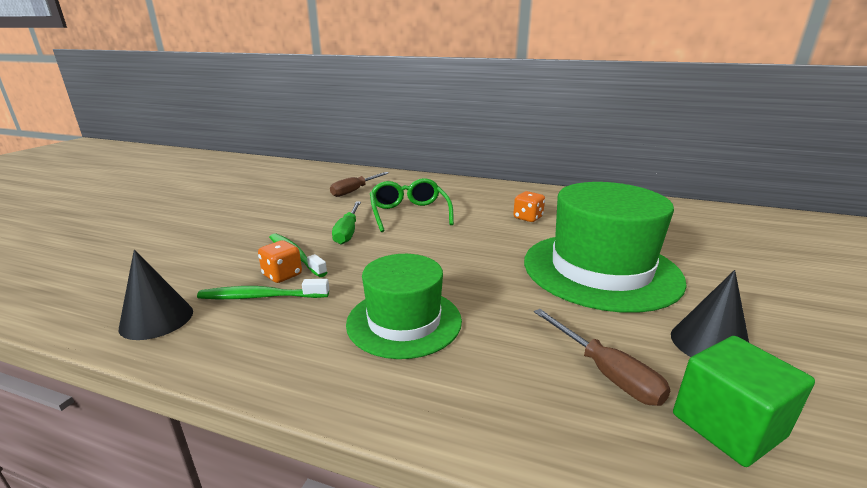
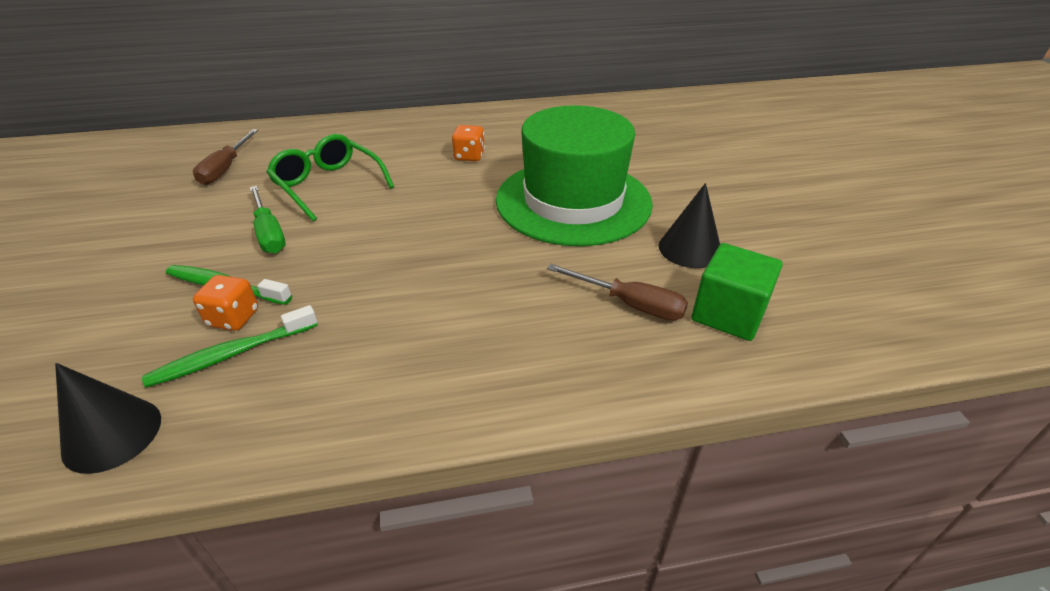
camera: 30 degrees left, 15 degrees up
(404, 321) = (425, 322): green hat -> none

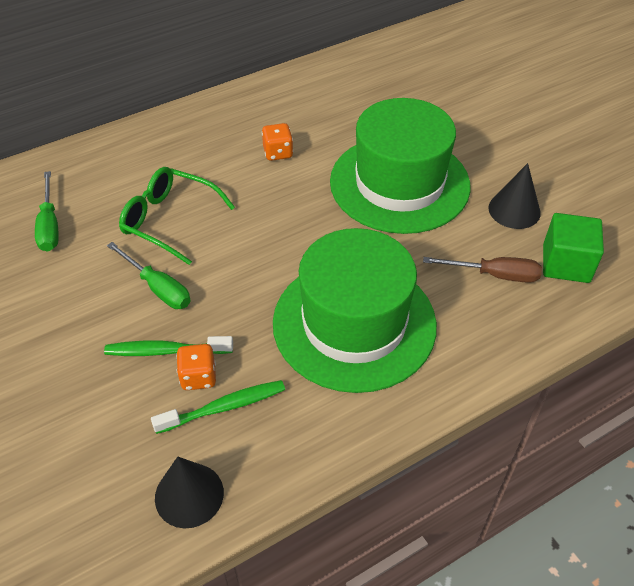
camera: 20 degrees left, 10 degrees up
(226, 168) = (49, 225): brown screwdriver -> green screwdriver
(231, 354) = (224, 407): green toothbrush -> green toothbrush turned 150 degrees counterclockwise
(434, 311) = (354, 323): none -> green hat

